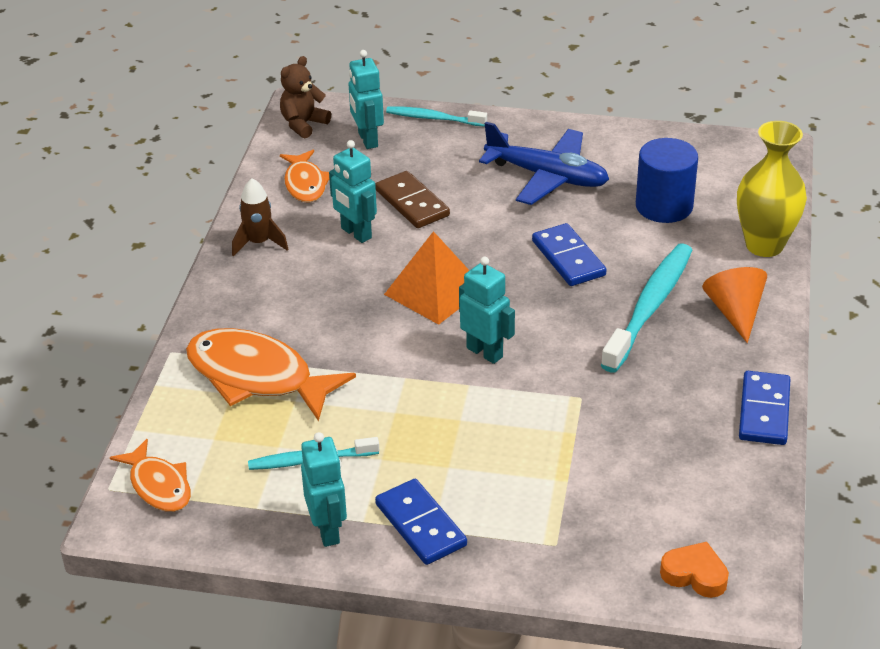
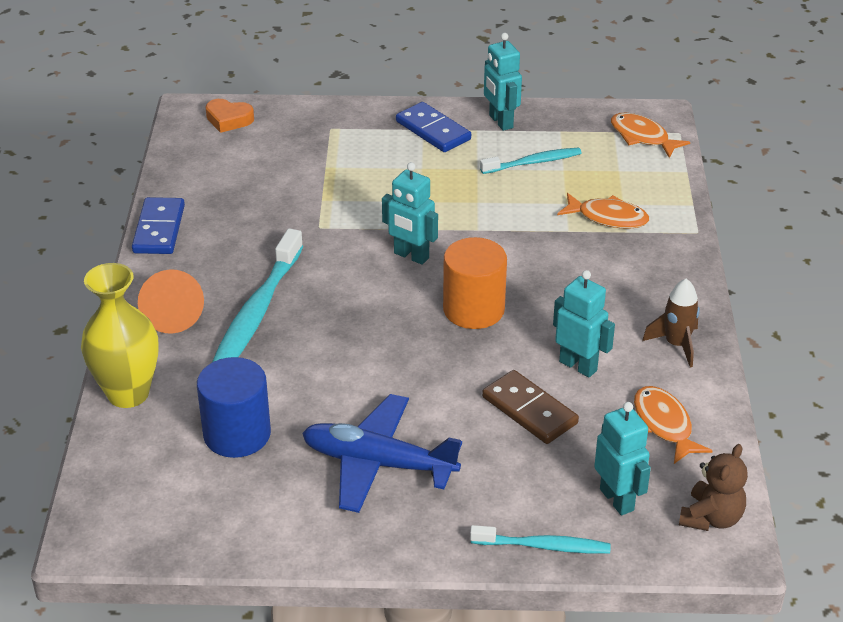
camera: 170 degrees right, 0 degrees up
(257, 377) = (608, 217): orange fish -> orange fish, size x0.58
(435, 291) = (473, 309): orange pyramid -> orange cylinder
(568, 258) = (342, 358): blue domino -> none

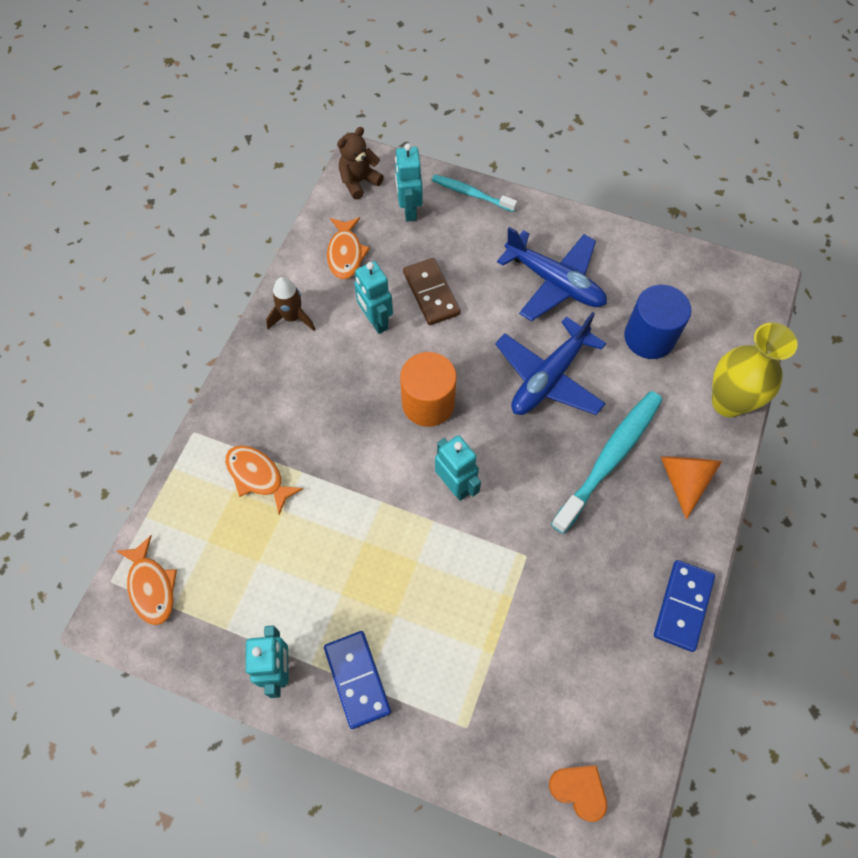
camera: 160 degrees left, 25 degrees up
(348, 364) = (549, 377): none -> blue plane
(533, 162) = (281, 583): turquoise toothbrush -> none

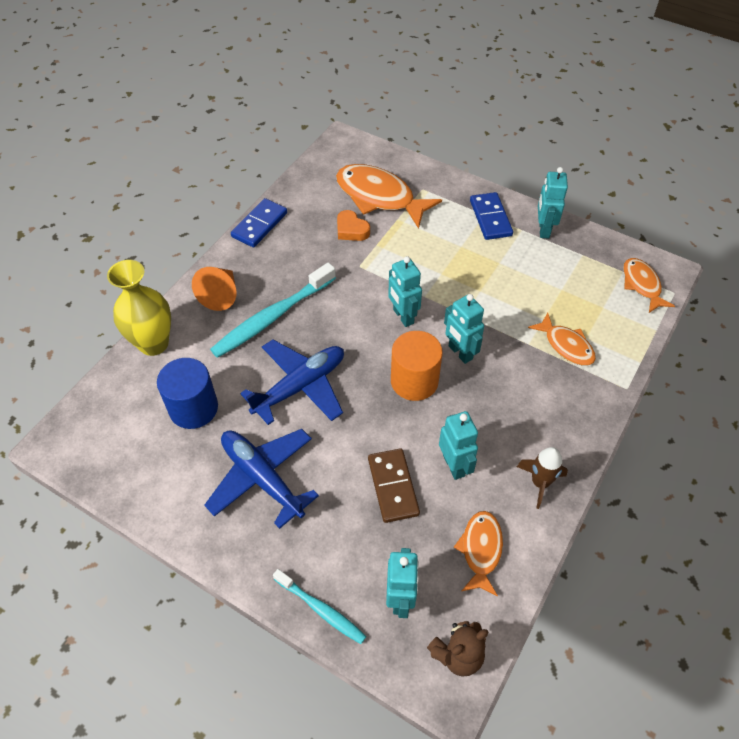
camera: 170 degrees left, 10 degrees down
(381, 446) = (460, 352): none -> turquoise robot
(528, 696) = (379, 197): none -> orange fish
(578, 790) = (361, 156): orange heart -> orange heart (351, 230)

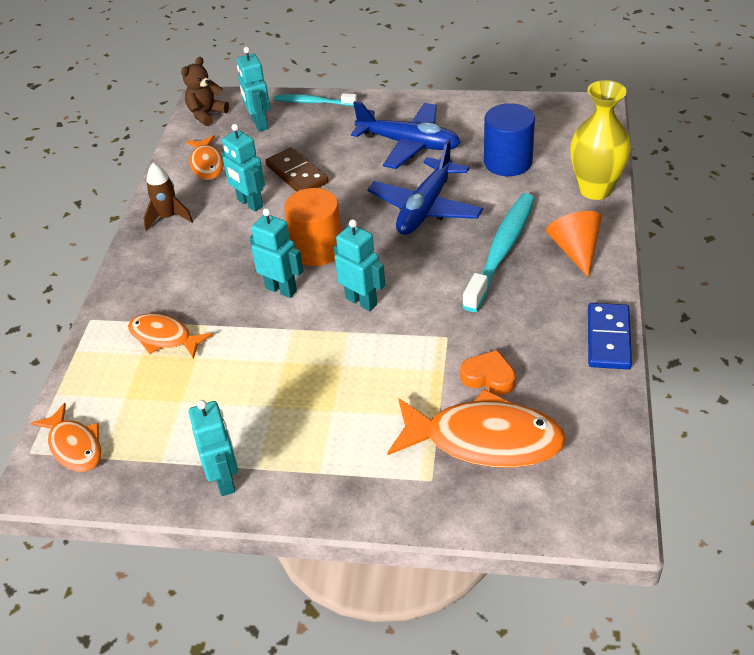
camera: 160 degrees right, 10 degrees down
(490, 218) = (308, 469): blue domino -> none

